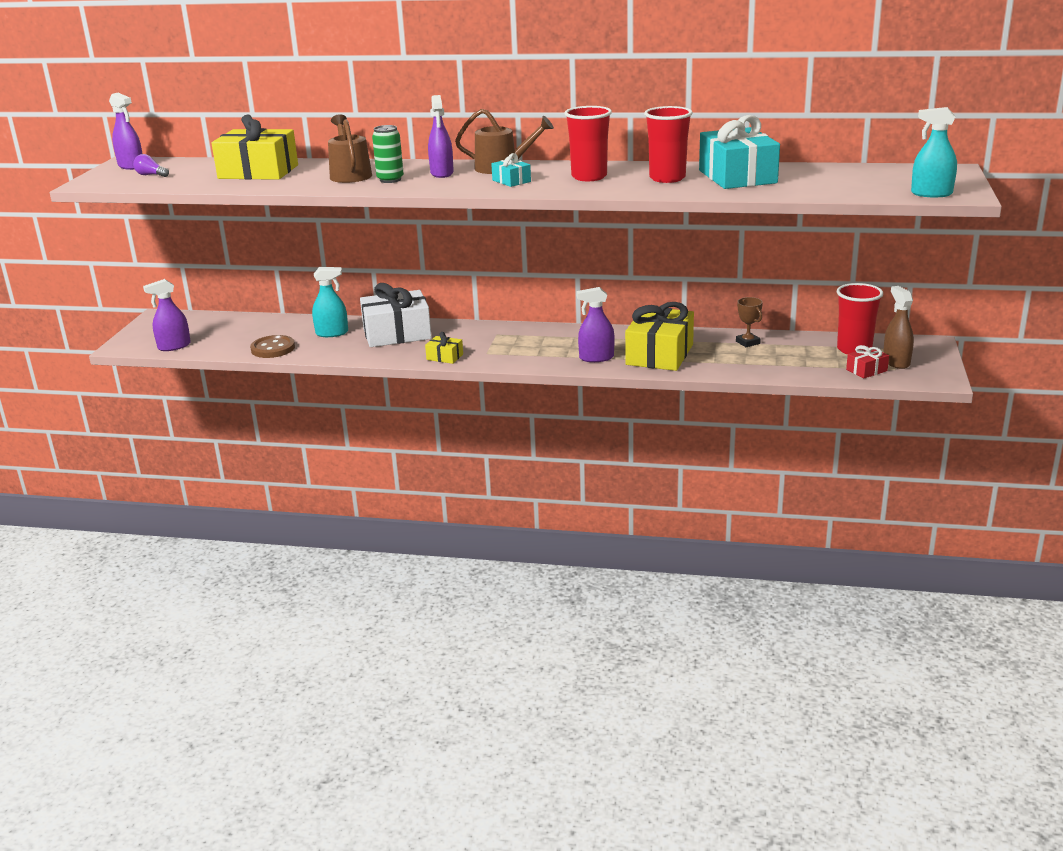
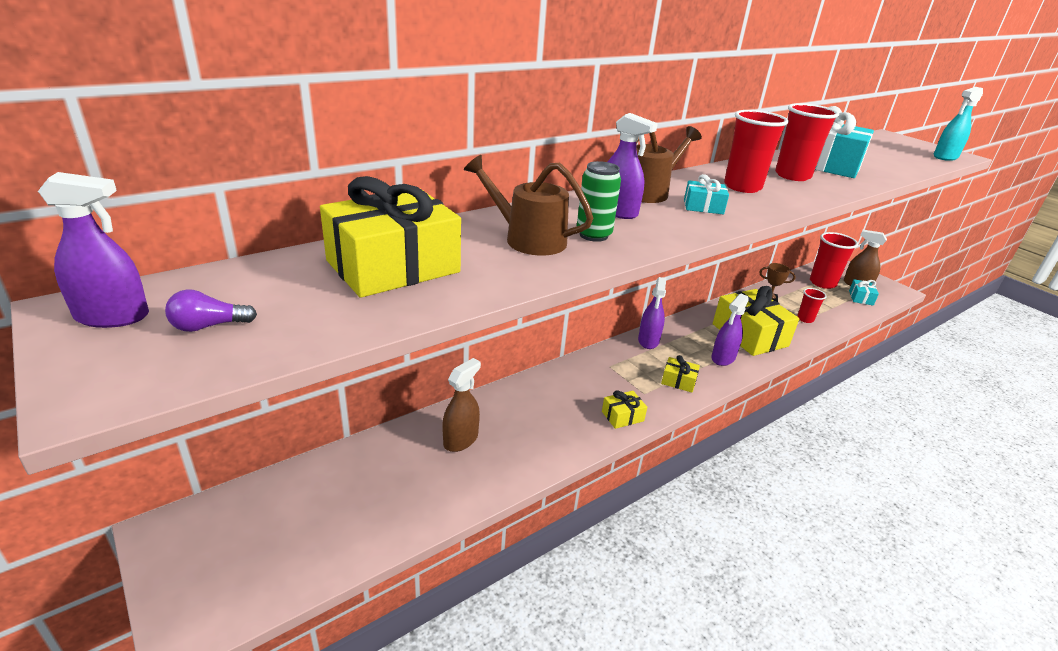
camera: 50 degrees left, 5 degrees up
(174, 346) = (283, 577): purple spray bottle -> purple spray bottle (648, 341)
(273, 348) = (433, 501): brown button -> none
(332, 333) = (461, 440): turquoise spray bottle -> brown spray bottle
(397, 334) = (527, 407): white gift -> none
(526, 356) = (678, 381): none -> yellow gift
(748, 363) = (805, 319): none -> red cup
(866, 370) = (861, 298): red gift -> turquoise gift

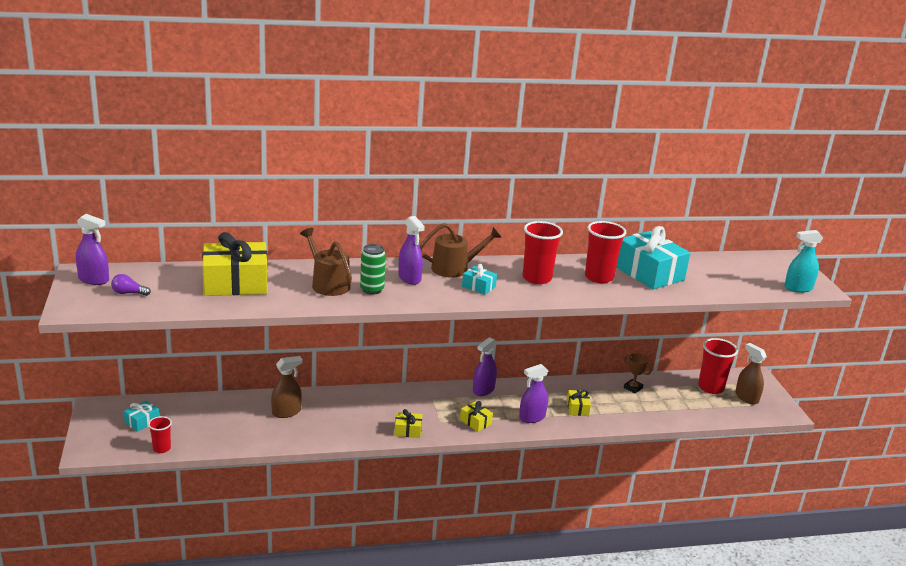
camera: 25 degrees right, 5 degrees down
(749, 335) = (577, 408): yellow gift -> yellow gift, size x0.46
(805, 319) = (648, 410): red cup -> red cup (161, 448)
(861, 298) = (733, 408): turquoise gift -> turquoise gift (142, 422)

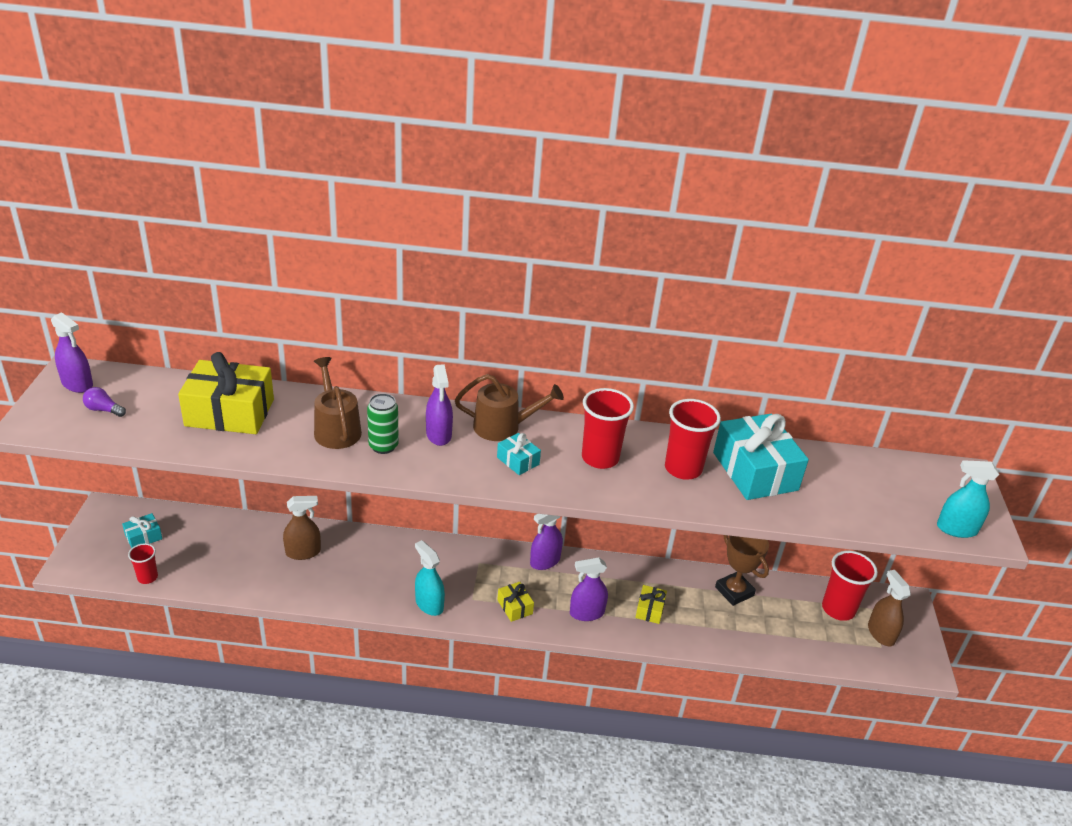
camera: 15 degrees right, 10 degrees up
(408, 430) = (429, 604): yellow gift -> turquoise spray bottle
(633, 388) = (734, 591): brown trophy -> brown trophy, size x1.60

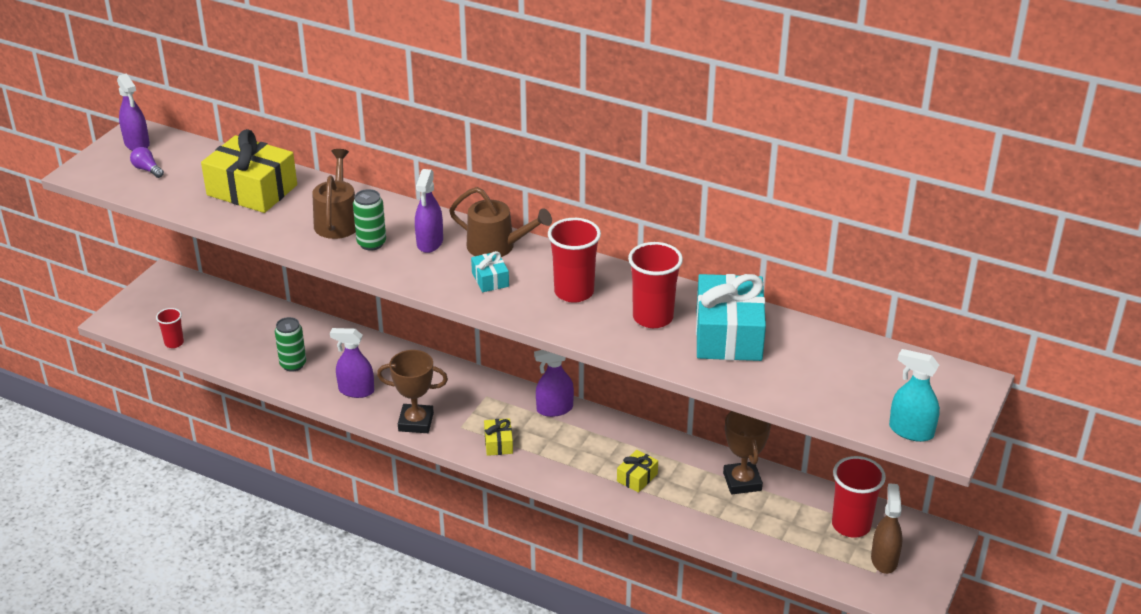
camera: 25 degrees right, 0 degrees up
(143, 537) = (186, 307): turquoise gift -> none
(281, 573) = (293, 364): none -> green can
(303, 552) = (322, 350): brown spray bottle -> none
(429, 604) = (416, 422): turquoise spray bottle -> brown trophy
(586, 613) = (568, 465): purple spray bottle -> purple spray bottle (356, 390)

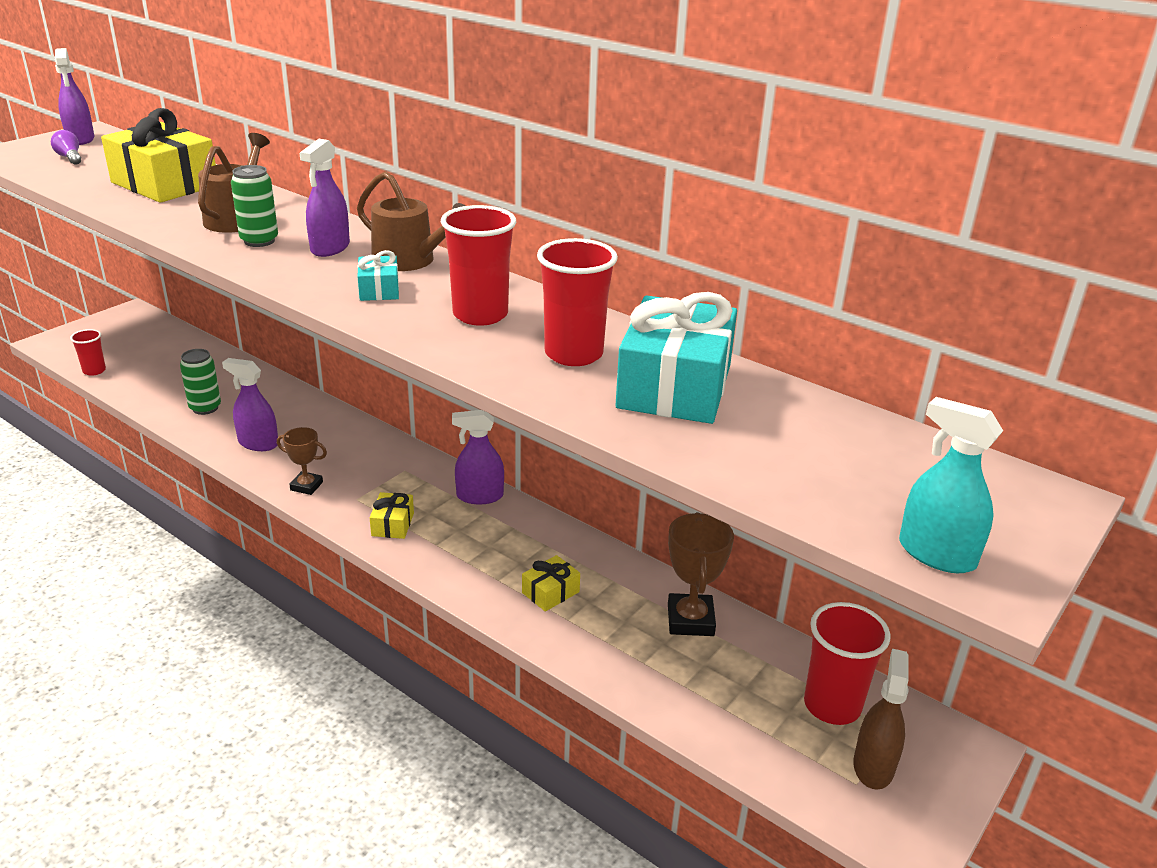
camera: 10 degrees right, 5 degrees down
(416, 422) = (306, 486): brown trophy -> brown trophy, size x0.62

